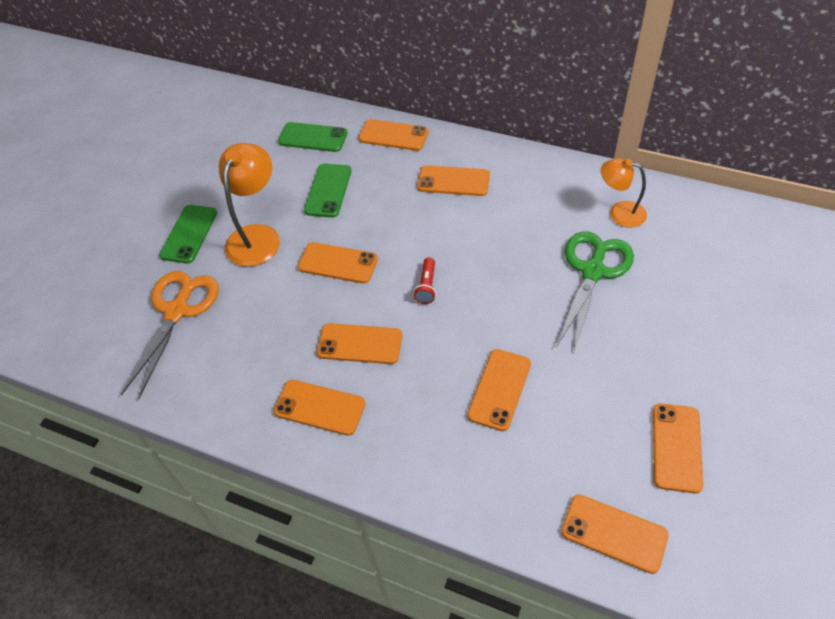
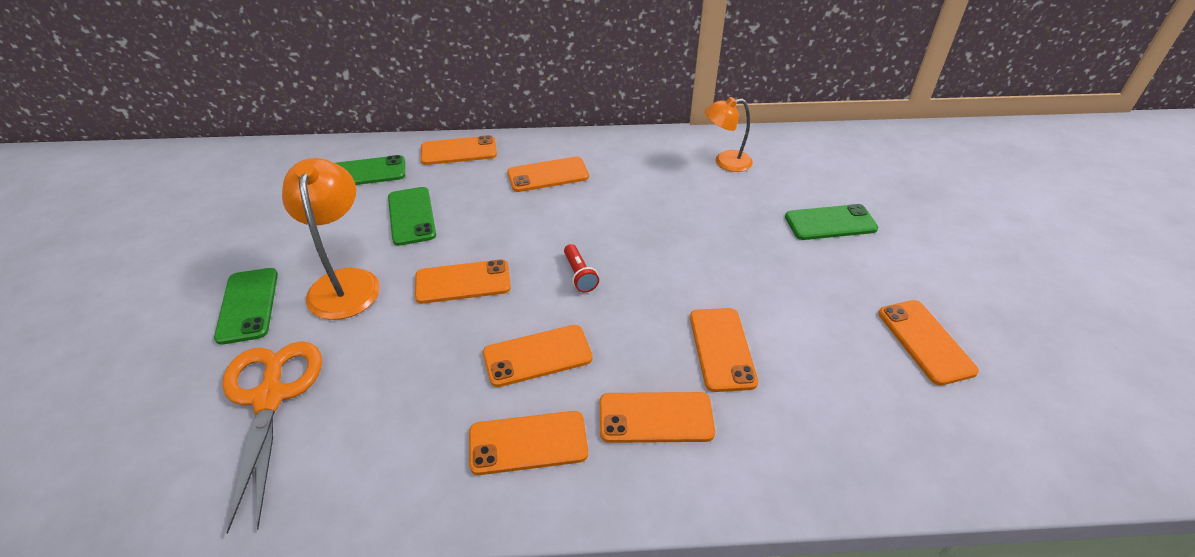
camera: 30 degrees left, 10 degrees down
(593, 272) = (736, 215): green scissors -> none
(614, 533) = (935, 447): orange phone -> orange phone (655, 418)
(675, 307) = (830, 223): none -> green phone

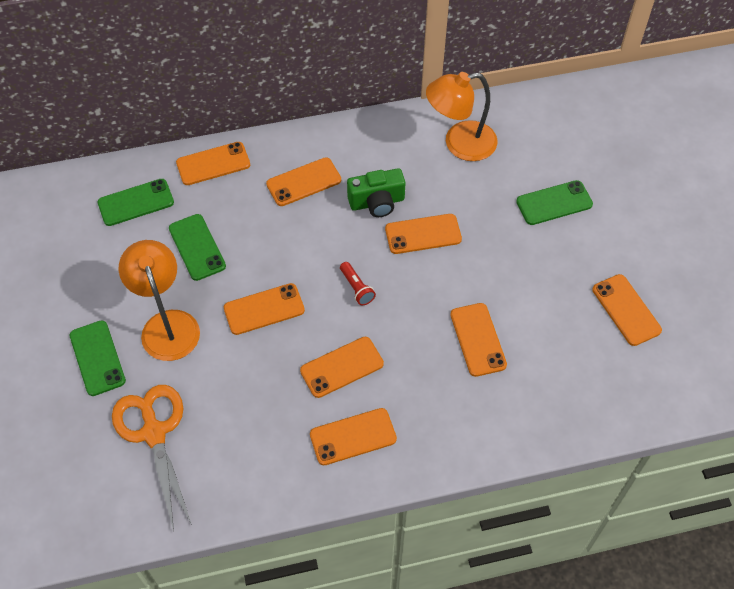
camera: 10 degrees left, 15 degrees up
(623, 200) = (377, 202): none -> green camera
(655, 418) = (438, 403): orange phone -> orange phone (423, 234)
(725, 162) = (459, 144): orange lamp -> orange lamp, size x1.56

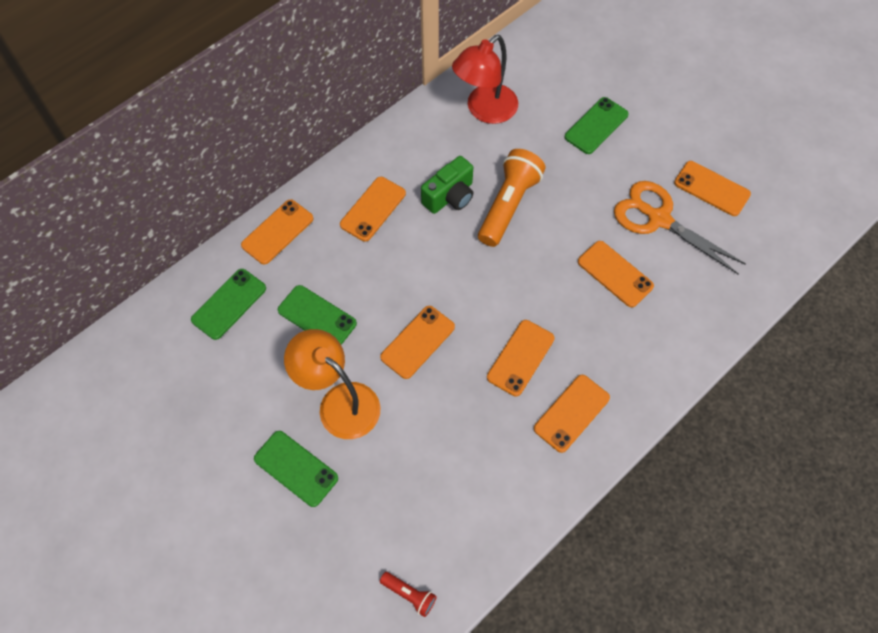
camera: 30 degrees left, 5 degrees up
(154, 433) = (398, 508): orange scissors -> orange scissors (659, 219)
(357, 288) = (485, 281): red flashlight -> red flashlight (409, 594)
(423, 234) = (508, 205): orange phone -> orange flashlight
(459, 144) = (484, 110): orange lamp -> red lamp

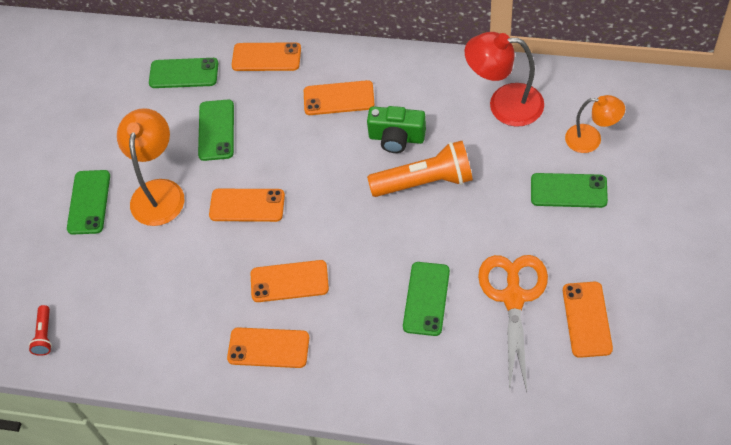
camera: 60 degrees right, 5 degrees down
(564, 83) = (591, 139): none -> orange lamp
(615, 274) = (426, 299): orange phone -> green phone

